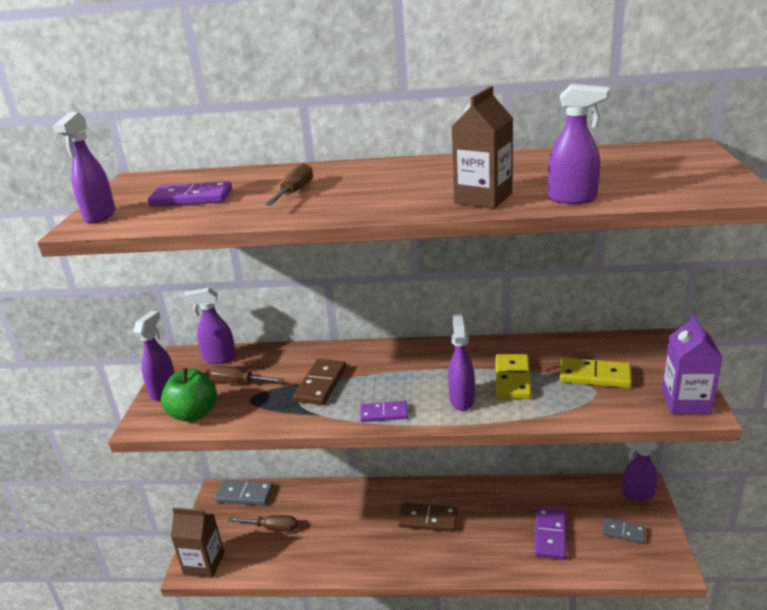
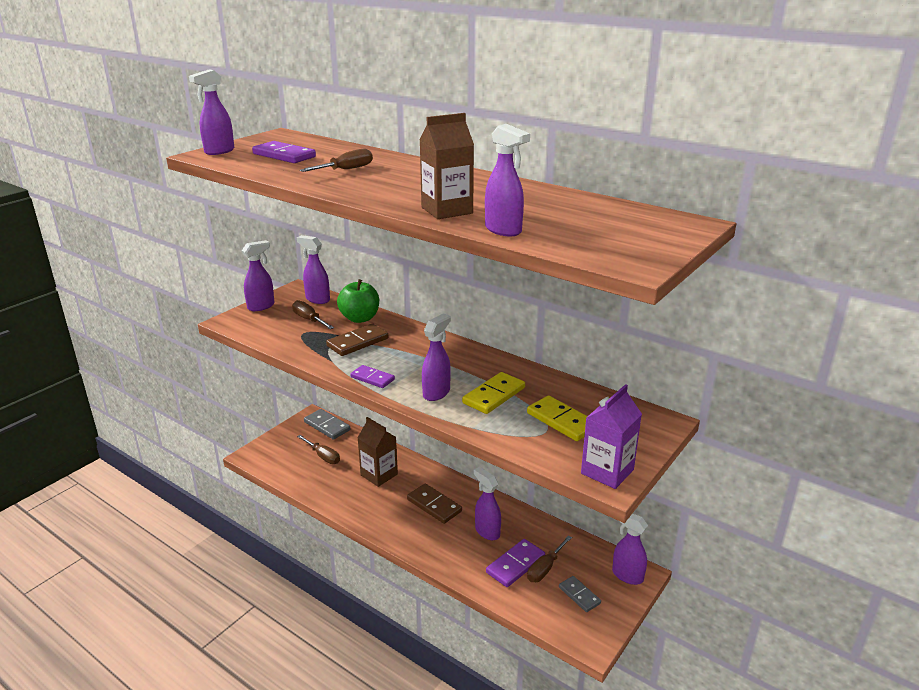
camera: 30 degrees right, 0 degrees up
(194, 414) = (260, 328): green apple -> green apple (360, 318)
(204, 563) = (260, 457): brown carton -> brown carton (379, 475)
(497, 518) = (487, 531): none -> purple spray bottle
(575, 524) = (545, 568): none -> brown screwdriver

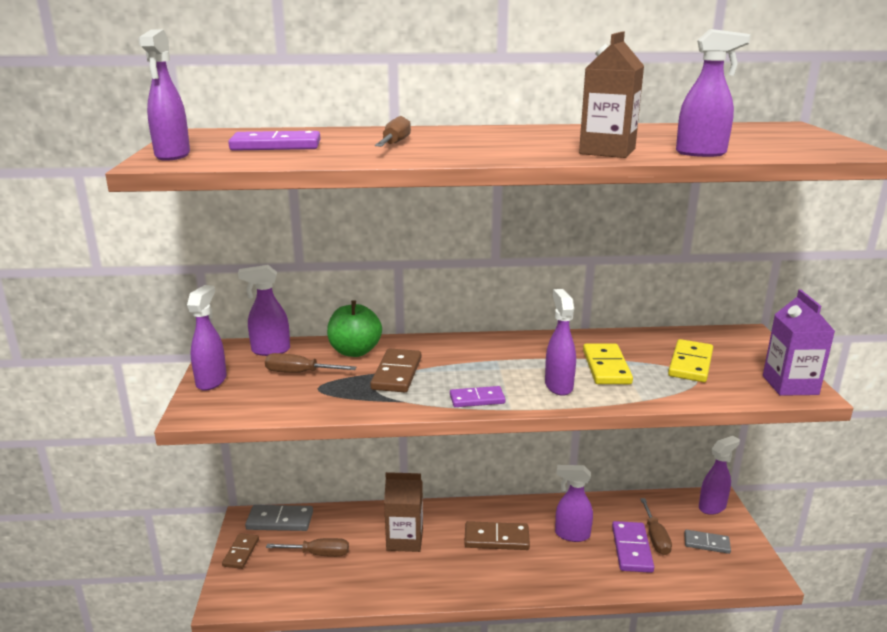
camera: 40 degrees left, 5 degrees down
(287, 433) = (241, 552): none -> brown domino
(561, 421) = (690, 364): yellow domino -> yellow domino turned 75 degrees counterclockwise
(627, 575) = (712, 507): purple spray bottle -> purple spray bottle turned 150 degrees clockwise

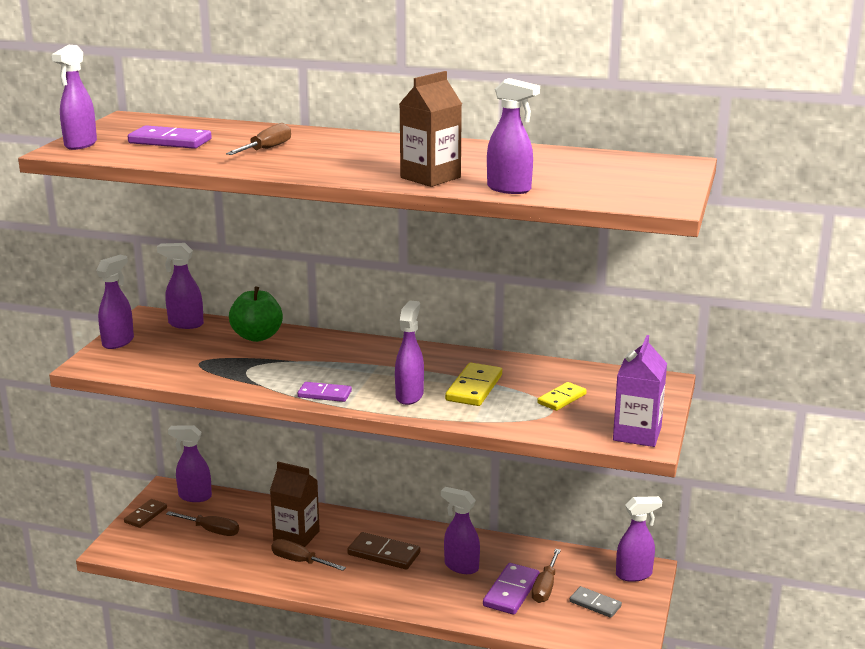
camera: 20 degrees right, 0 degrees up
(280, 520) = (194, 496): grey domino -> purple spray bottle
(300, 373) = (194, 347): brown screwdriver -> brown screwdriver (300, 561)
(397, 373) = (276, 361): brown domino -> none
(690, 364) = (562, 399): yellow domino -> yellow domino, size x0.67

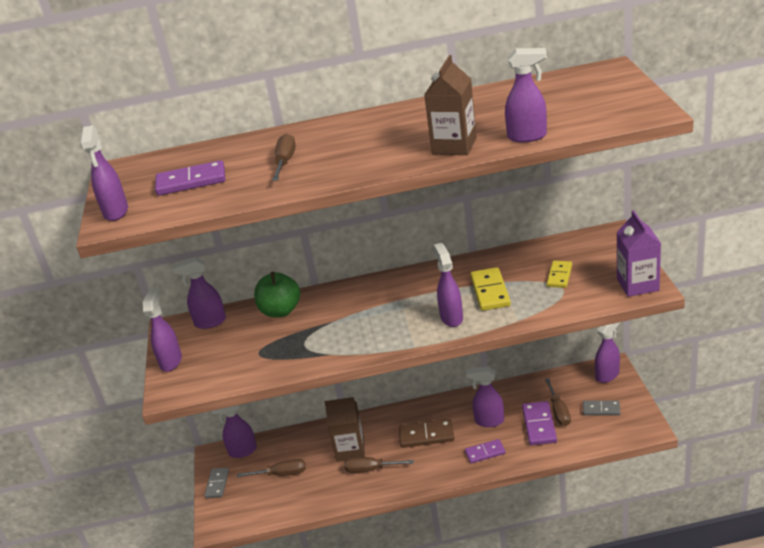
camera: 20 degrees left, 10 degrees up
(146, 515) = (217, 484): brown domino -> grey domino
(324, 394) = (387, 342): purple domino -> purple domino (485, 453)

